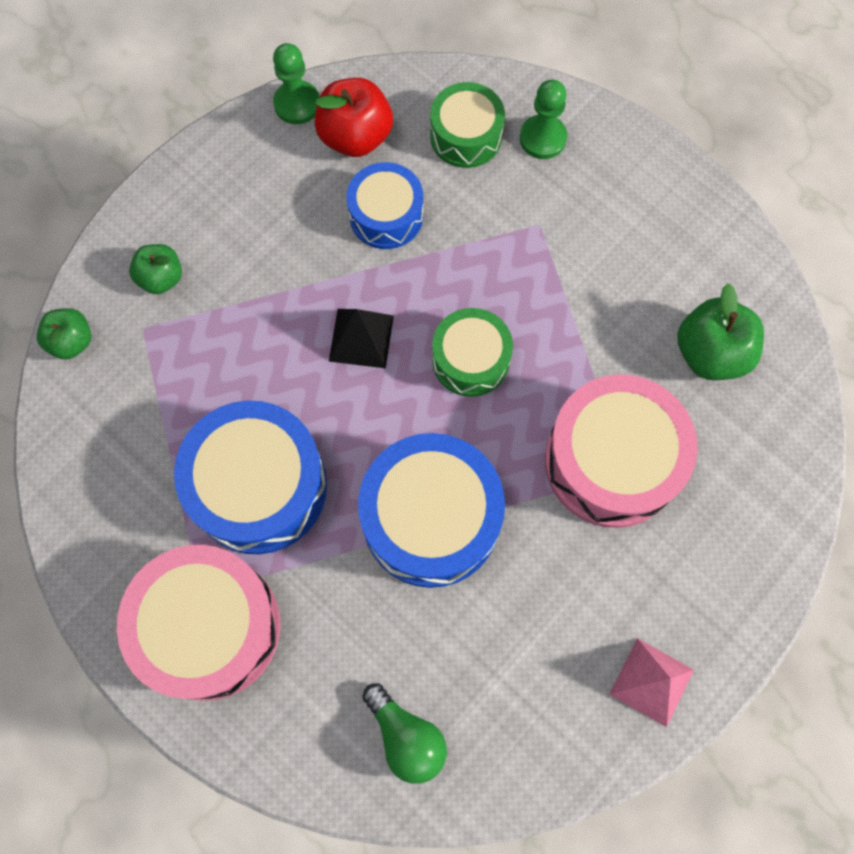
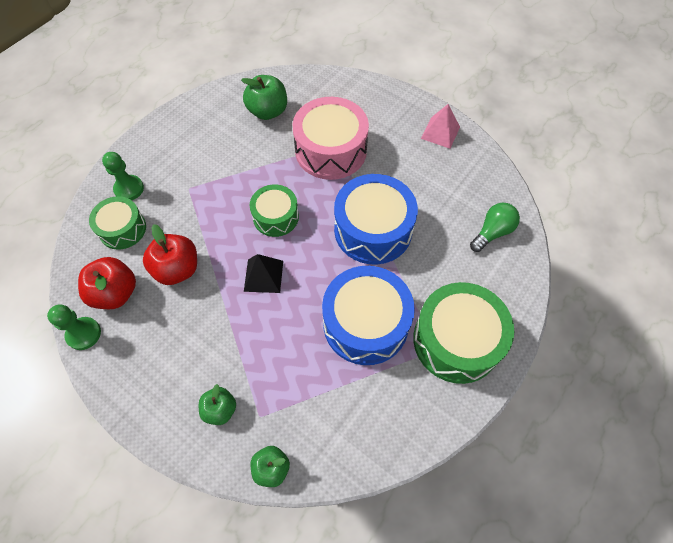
camera: 95 degrees left, 10 degrees down
(209, 627) = (456, 340): pink drum -> green drum
(386, 215) = (177, 269): blue drum -> red apple

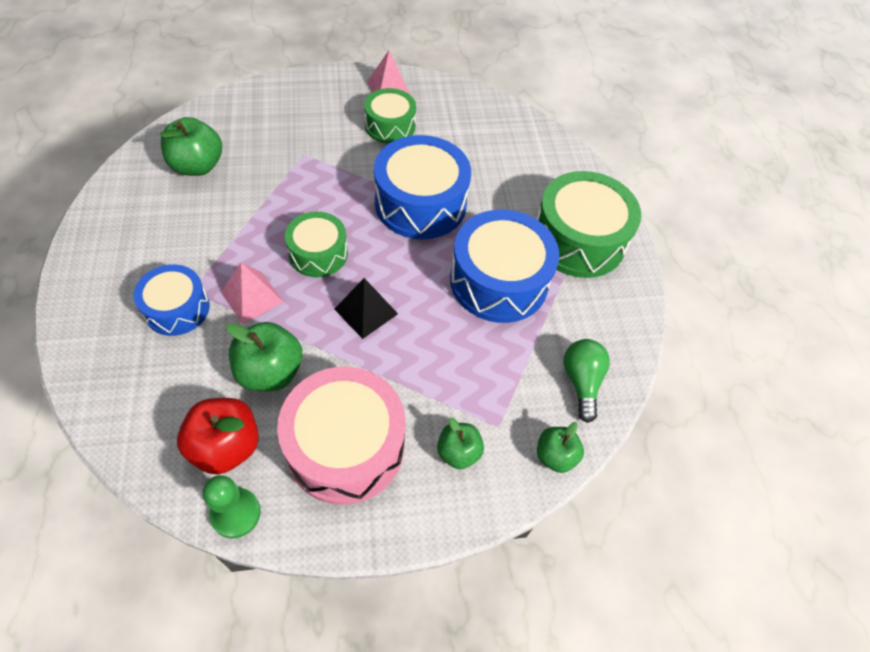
camera: 50 degrees left, 5 degrees down
(122, 229) = (158, 382): green drum -> green drum (390, 126)
(129, 189) = (117, 339): green pawn -> none
(171, 193) = (177, 308): none -> blue drum
(177, 269) = (270, 371): red apple -> green apple
(213, 216) = (252, 297): none -> pink pyramid
(331, 150) = (305, 162): pink drum -> pink drum (345, 446)
(492, 232) = (515, 141): green light bulb -> green light bulb (581, 382)

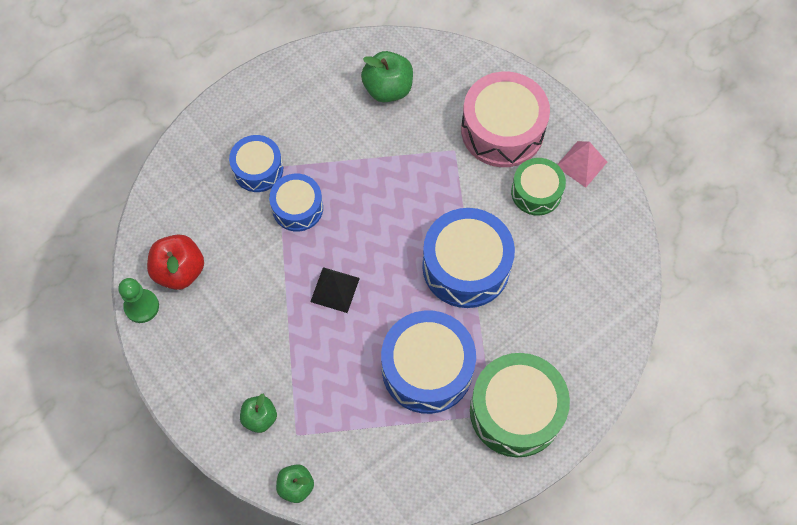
camera: 65 degrees right, 10 degrees up
(252, 297) = (297, 208): pink pyramid -> blue drum
(270, 371) = (247, 260): green apple -> none
(318, 253) = (364, 225): green drum -> none
(345, 446) = (222, 342): pink drum -> pink drum (502, 130)
(581, 382) = (371, 477): green light bulb -> none

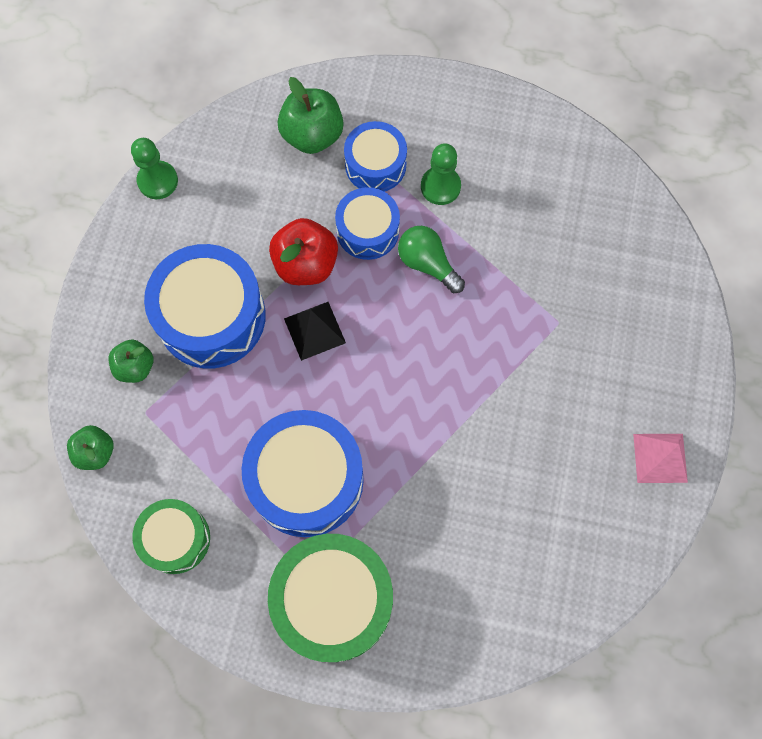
camera: 50 degrees right, 5 degrees up
(180, 271) = (218, 183): red apple -> red apple (306, 264)
(308, 144) = (440, 186): none -> green pawn
(351, 191) = (427, 264): none -> green light bulb
(388, 89) = (566, 208): green apple -> green apple (312, 135)
(466, 266) = (444, 432): blue drum -> blue drum (211, 316)
(502, 130) = (624, 350): pink drum -> none
(536, 192) = (586, 437): green drum -> green drum (175, 539)

